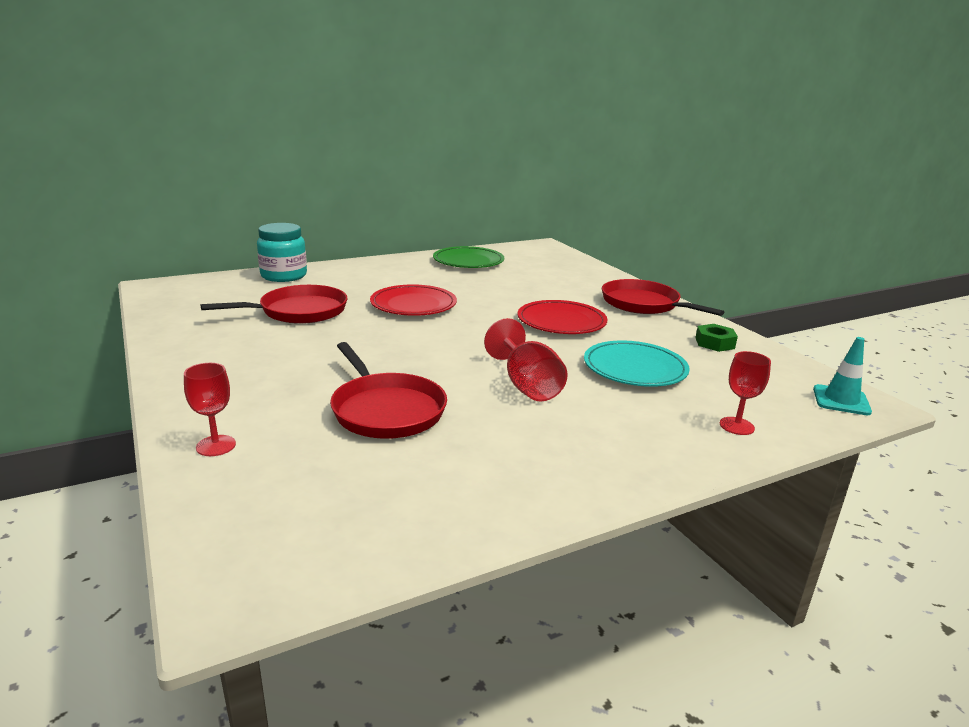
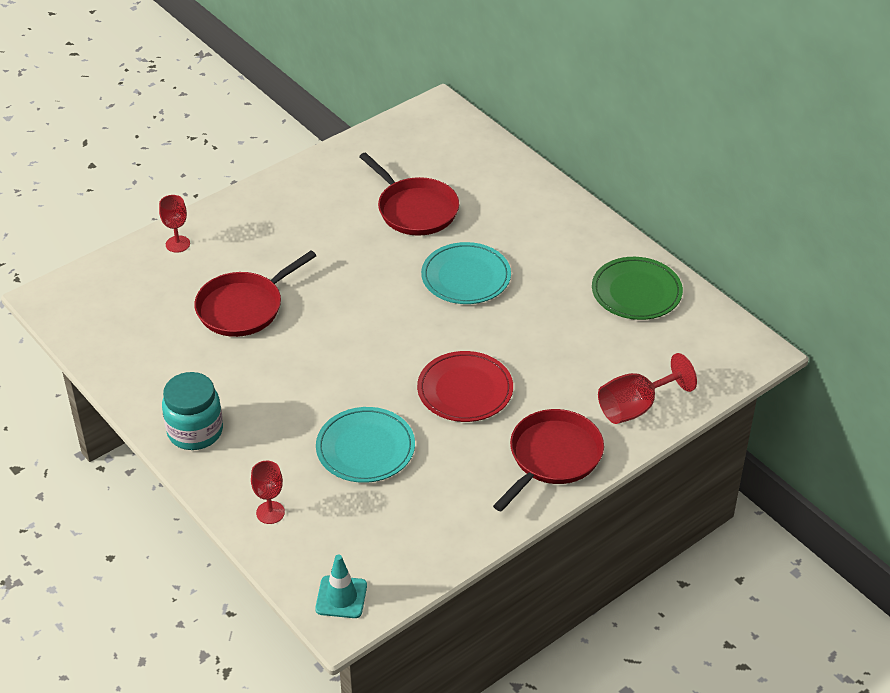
camera: 80 degrees right, 20 degrees up
(284, 276) = (506, 171): turquoise jar -> turquoise jar (195, 431)
(413, 304) = (466, 277): red plate -> turquoise plate
(527, 385) = (307, 379): red goblet -> red goblet (636, 407)
(714, 343) = (452, 514): green nut -> none

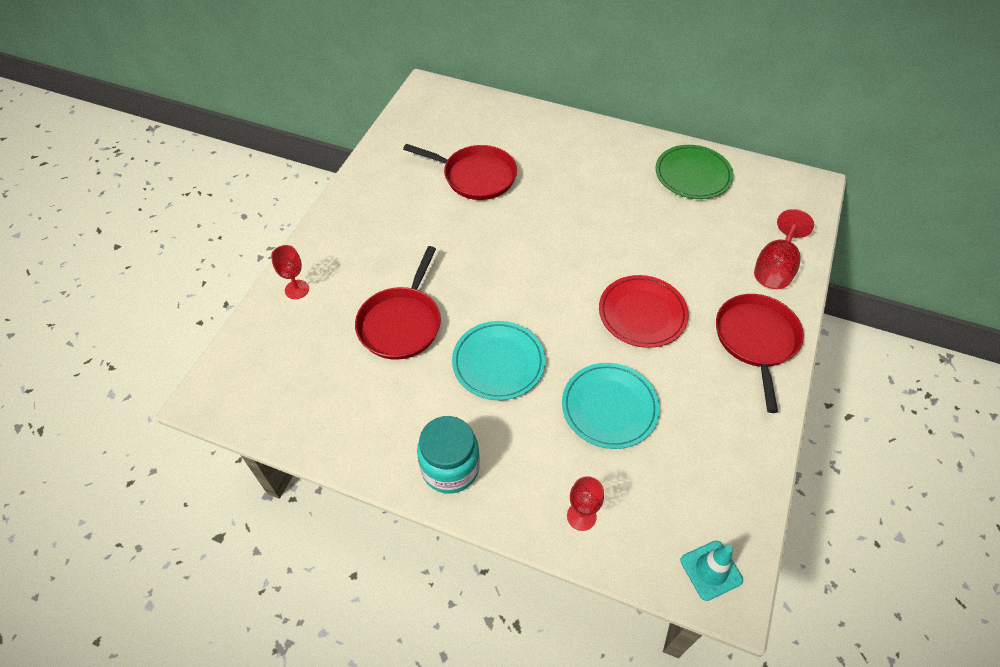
camera: 30 degrees left, 10 degrees up
(466, 277) = (561, 216): turquoise plate -> turquoise plate (498, 362)

